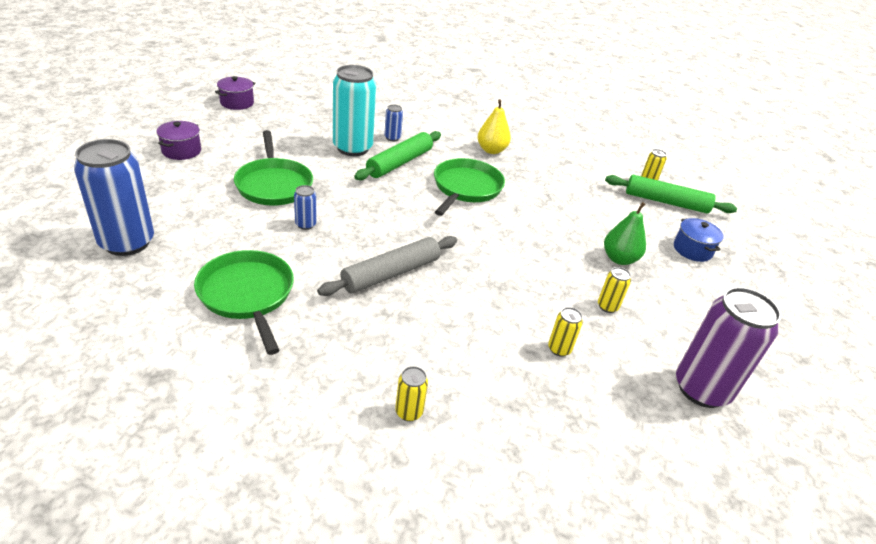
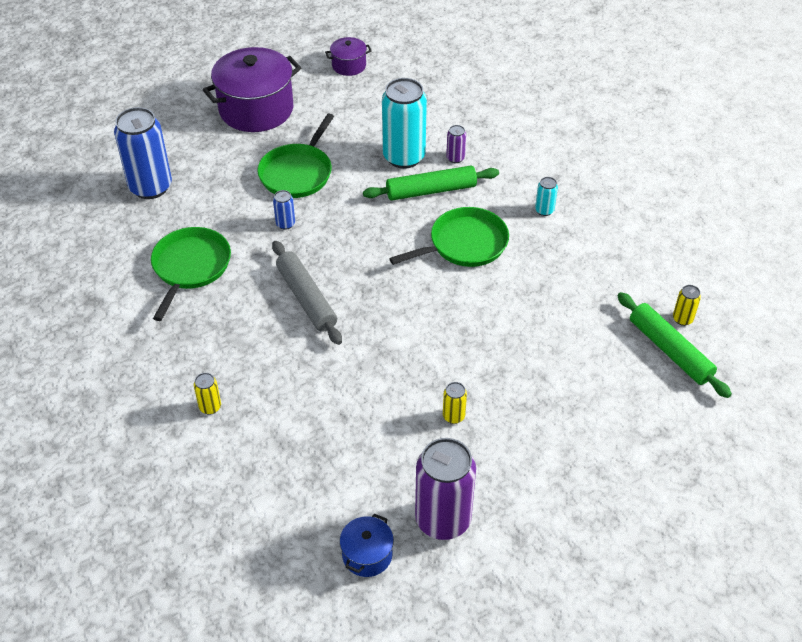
camera: 45 degrees right, 10 degrees up
(181, 151) = (256, 109): purple pot -> purple pot, size x2.09
(391, 273) = (306, 298): grey rolling pin -> grey rolling pin turned 60 degrees clockwise
(392, 138) = (455, 158): blue can -> purple can
(491, 150) = (544, 210): yellow pear -> turquoise can
(559, 349) = (366, 426): yellow can -> none
(619, 259) = (526, 382): green pear -> none
(692, 250) = (620, 411): blue pot -> blue pot (367, 555)

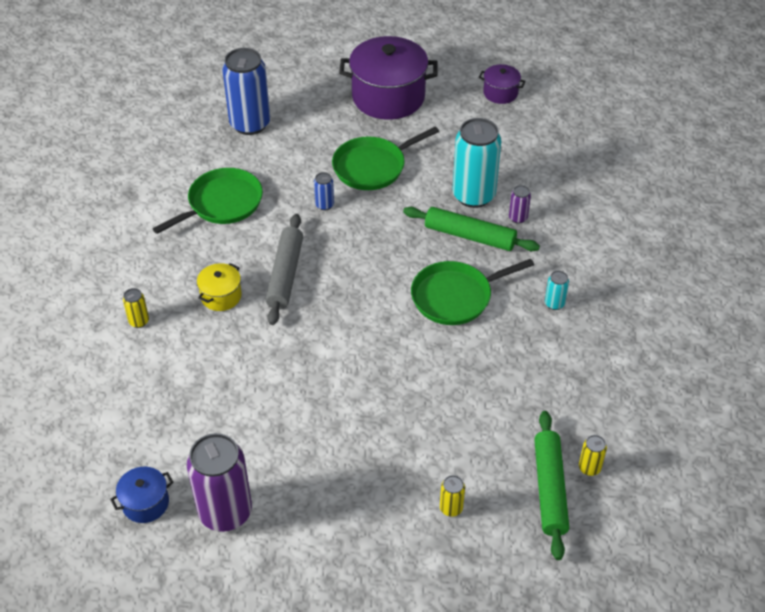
camera: 35 degrees right, 0 degrees up
(266, 345) = (221, 296): none -> yellow pot
(453, 416) = (310, 435): yellow can -> yellow can (451, 508)
(464, 244) = (455, 297): green pan -> green pan turned 150 degrees clockwise

